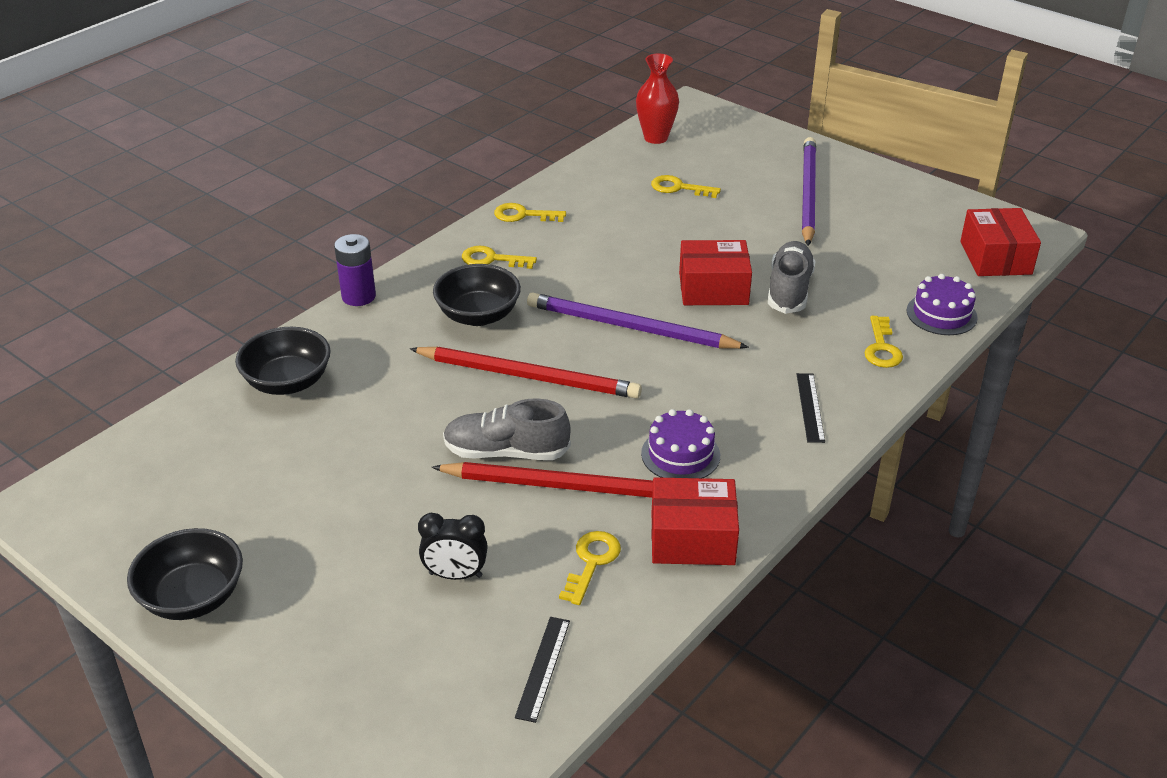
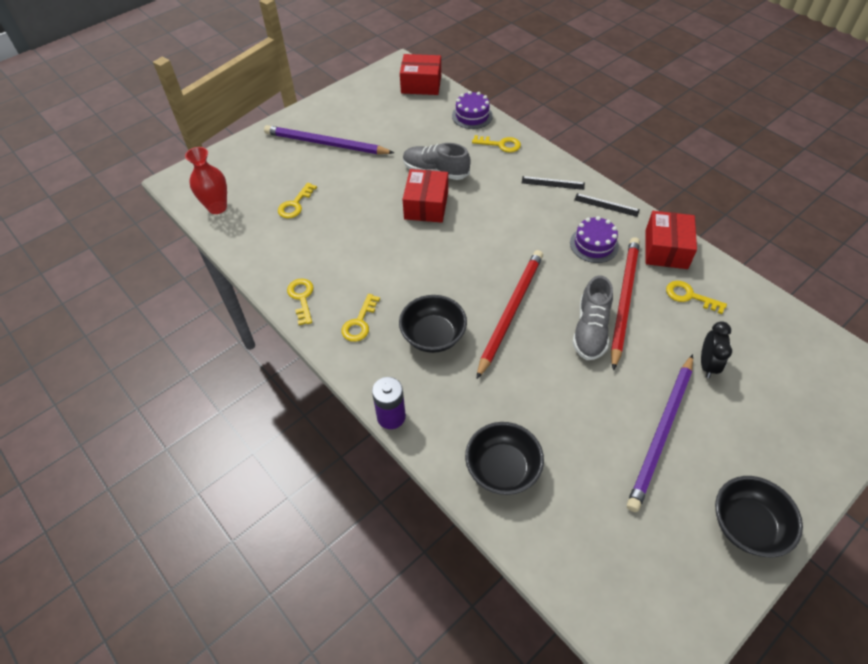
camera: 80 degrees left, 15 degrees up
(523, 215) = (302, 298): yellow key -> yellow key turned 150 degrees clockwise
(543, 668) = (775, 326): black ruler -> black ruler (606, 205)
(630, 327) = (462, 252): purple pencil -> purple pencil (661, 433)

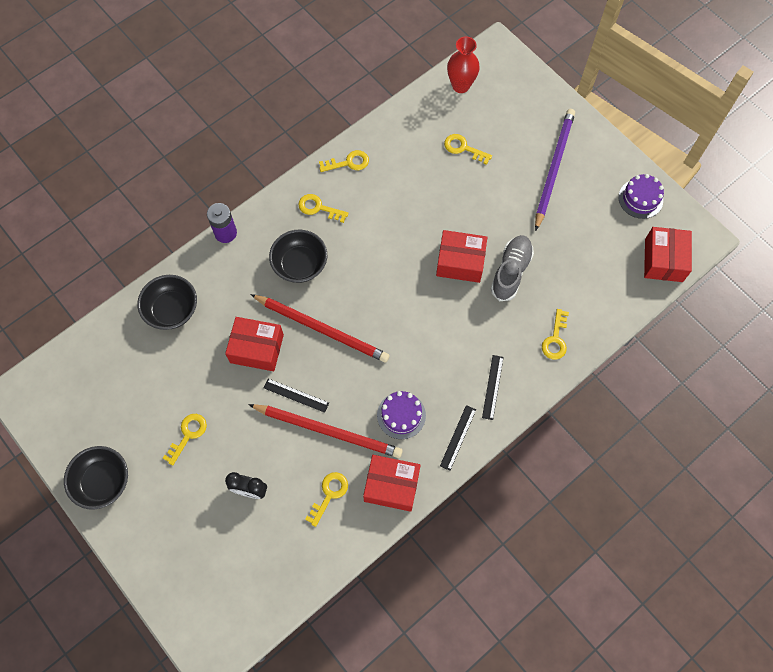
camera: 90 degrees right, 15 degrees up
(472, 116) = (606, 312): purple cake -> purple cake (640, 198)
(542, 371) = (257, 348): none -> red box
(590, 330) = (296, 395): grey shoe -> black ruler
(661, 433) = (188, 435): purple pencil -> yellow key

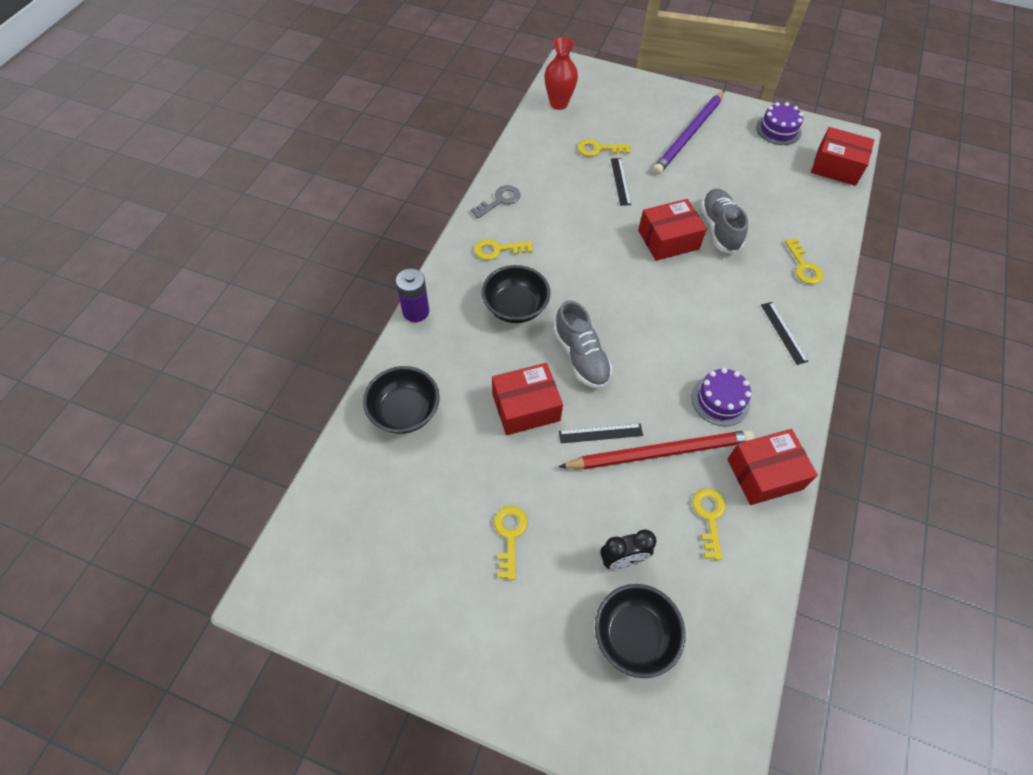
camera: 30 degrees left, 10 degrees down
(103, 481) = (440, 646): black bowl -> black bowl (634, 636)
(322, 329) = (581, 357): red pencil -> grey shoe
(348, 162) = (499, 200): yellow key -> grey key
(458, 437) = (790, 394): black ruler -> black ruler (620, 181)
(553, 168) = (689, 135): purple pencil -> purple pencil turned 135 degrees counterclockwise
(663, 260) = (836, 167): red box -> red box turned 45 degrees counterclockwise

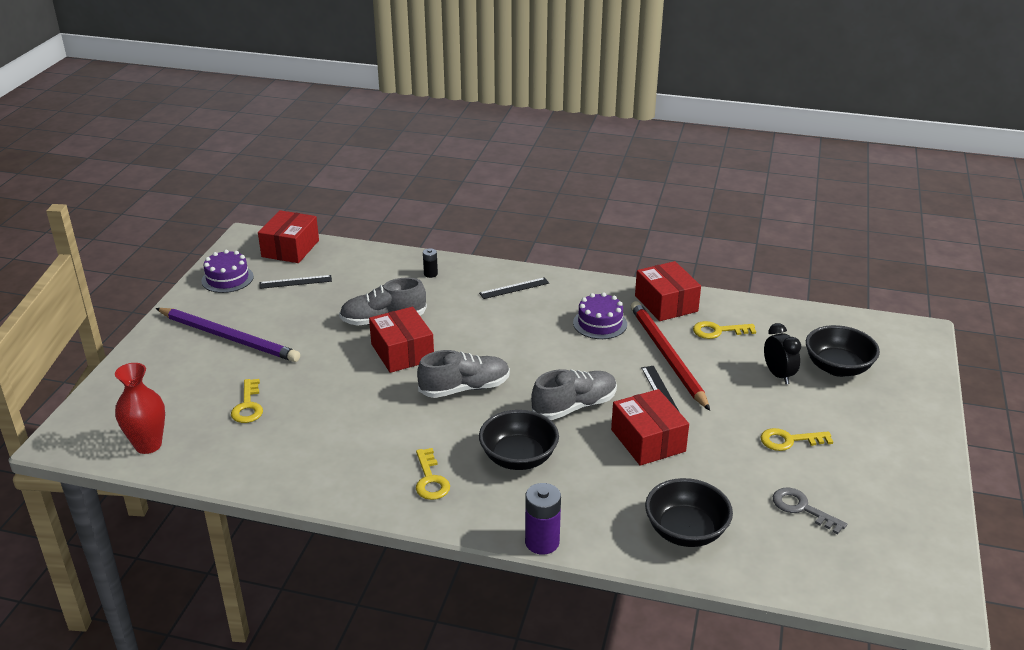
camera: 95 degrees left, 25 degrees down
(499, 200) = (343, 486): grey key -> grey key (802, 508)
(613, 279) = (465, 388): none -> grey shoe
(620, 181) = (308, 387): black ruler -> black ruler (295, 282)
(803, 266) = (430, 274): yellow key -> black battery

